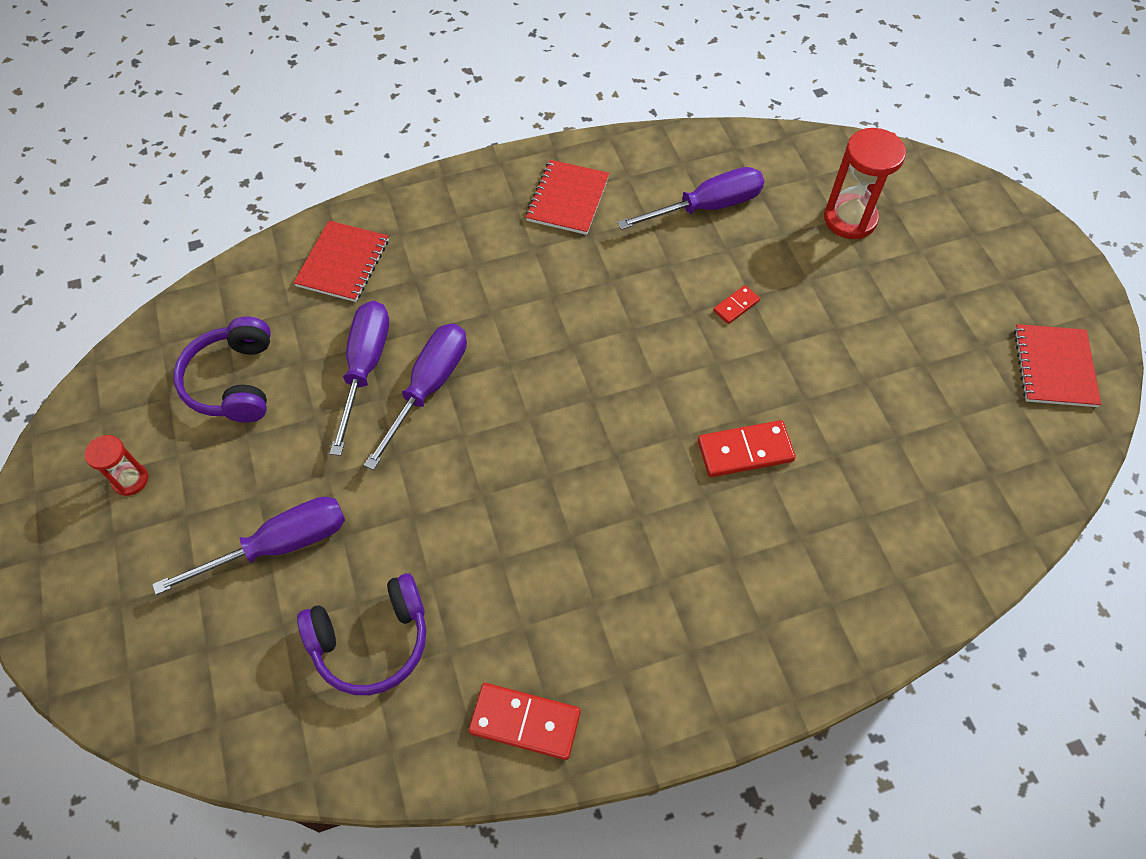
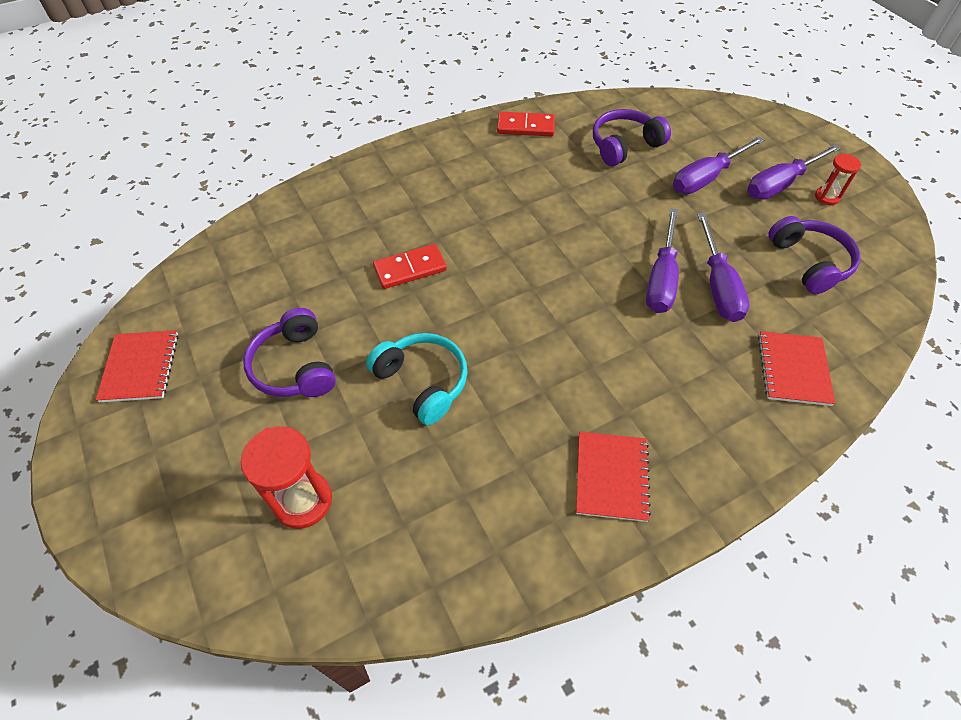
camera: 170 degrees right, 5 degrees down
(707, 207) = (460, 491): purple screwdriver -> purple screwdriver (780, 184)
(736, 306) = (422, 382): red domino -> turquoise headphones
(877, 343) = (295, 366): none -> purple headphones

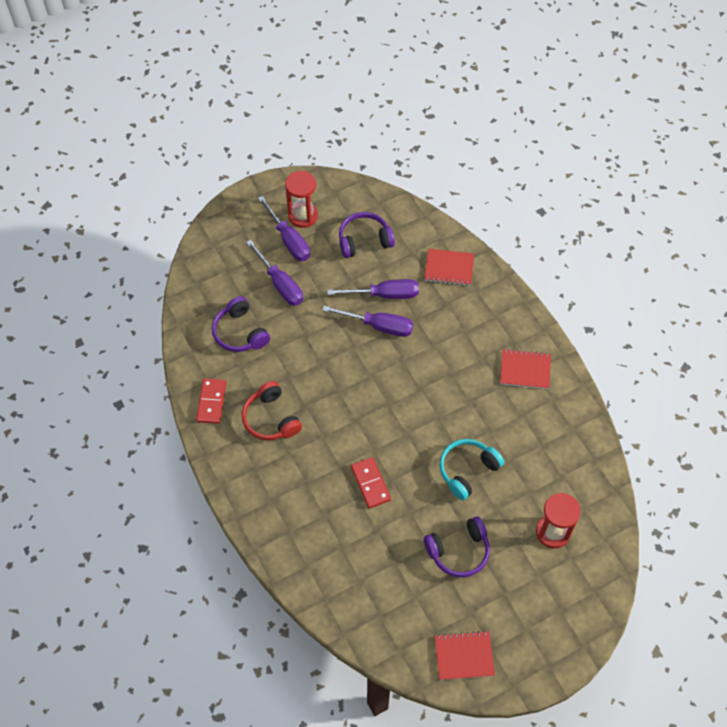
camera: 90 degrees left, 5 degrees up
(505, 175) = (271, 418): none -> red headphones
(827, 197) = (303, 216): red hourglass -> red hourglass, size x1.76

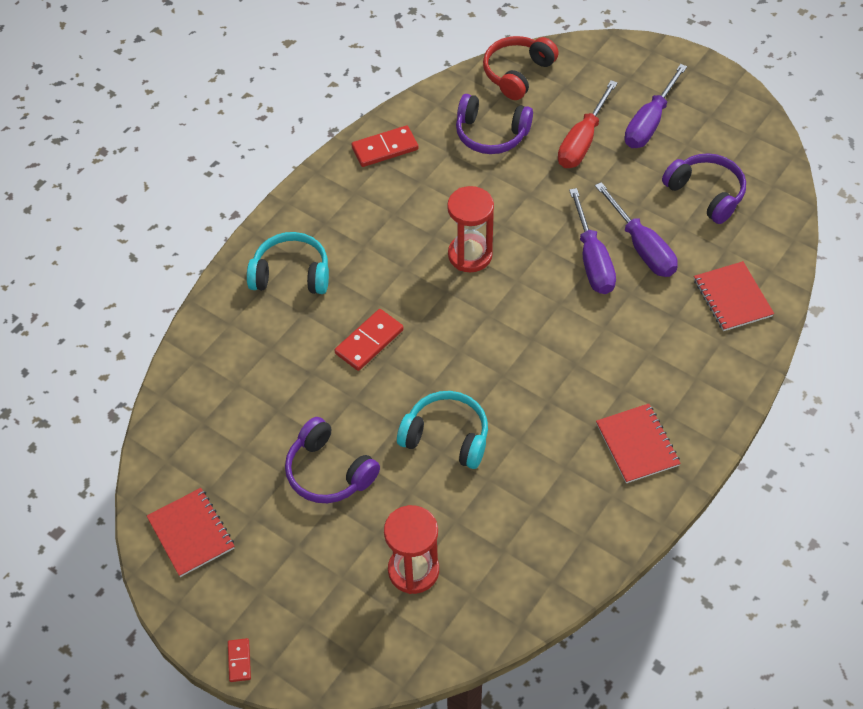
camera: 65 degrees right, 5 degrees down
(240, 332) = (491, 134): purple headphones -> purple headphones turned 105 degrees counterclockwise
(271, 418) = (397, 210): red headphones -> red headphones (517, 73)
(280, 284) = (582, 141): purple screwdriver -> red screwdriver
(287, 508) = (291, 274): none -> turquoise headphones
(303, 216) = (694, 120): red hourglass -> red hourglass (470, 255)
(570, 661) = (239, 661): none -> red domino

